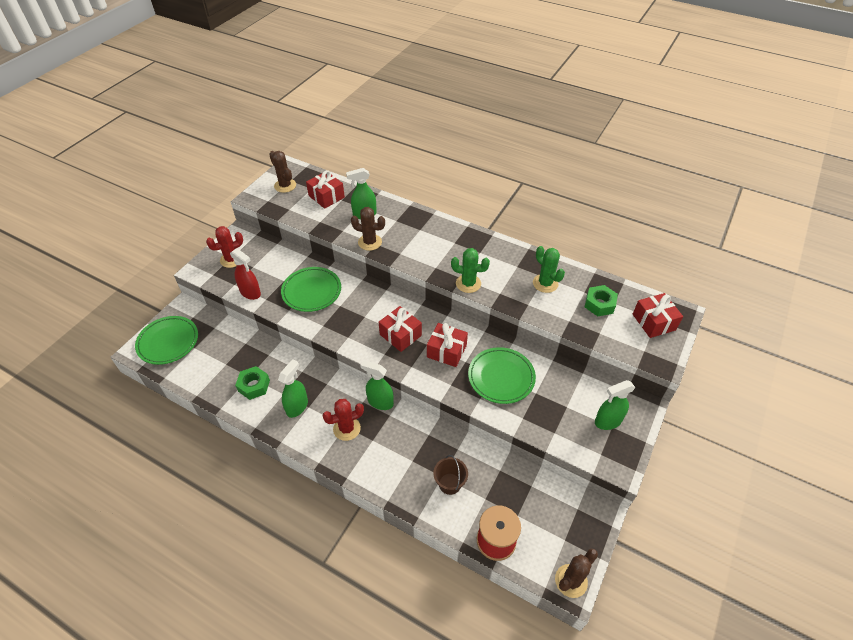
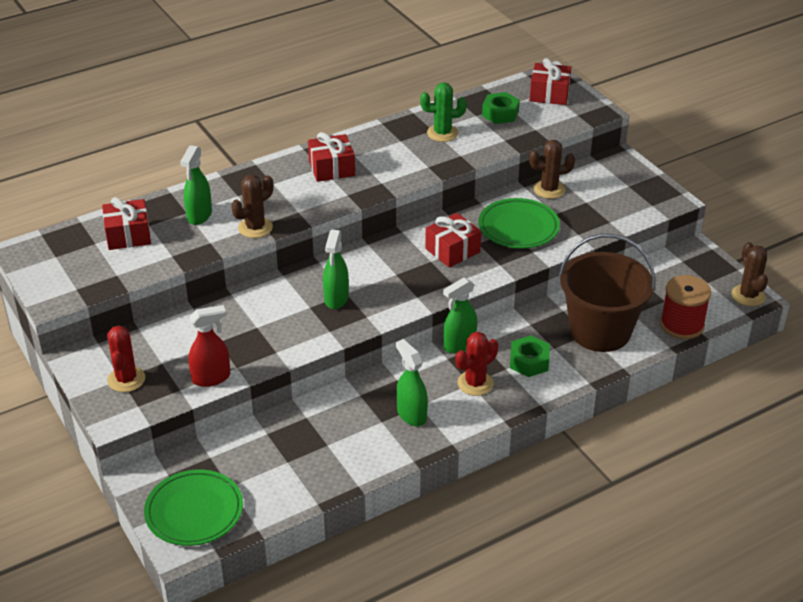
camera: 60 degrees left, 10 degrees down
(254, 386) = (347, 444): green nut -> green nut (529, 362)
(285, 186) = (62, 264): brown cactus -> brown cactus (549, 189)
(312, 291) = (263, 323): green plate -> none
(347, 428) = (475, 383): red cactus -> red cactus turned 45 degrees clockwise
(400, 335) = (400, 275): red gift -> red gift (332, 168)
(450, 483) = (600, 331): brown bucket -> brown bucket, size x2.25
(468, 283) = (394, 181): green cactus -> none
(607, 421) = (621, 185): green spray bottle -> green spray bottle (336, 299)

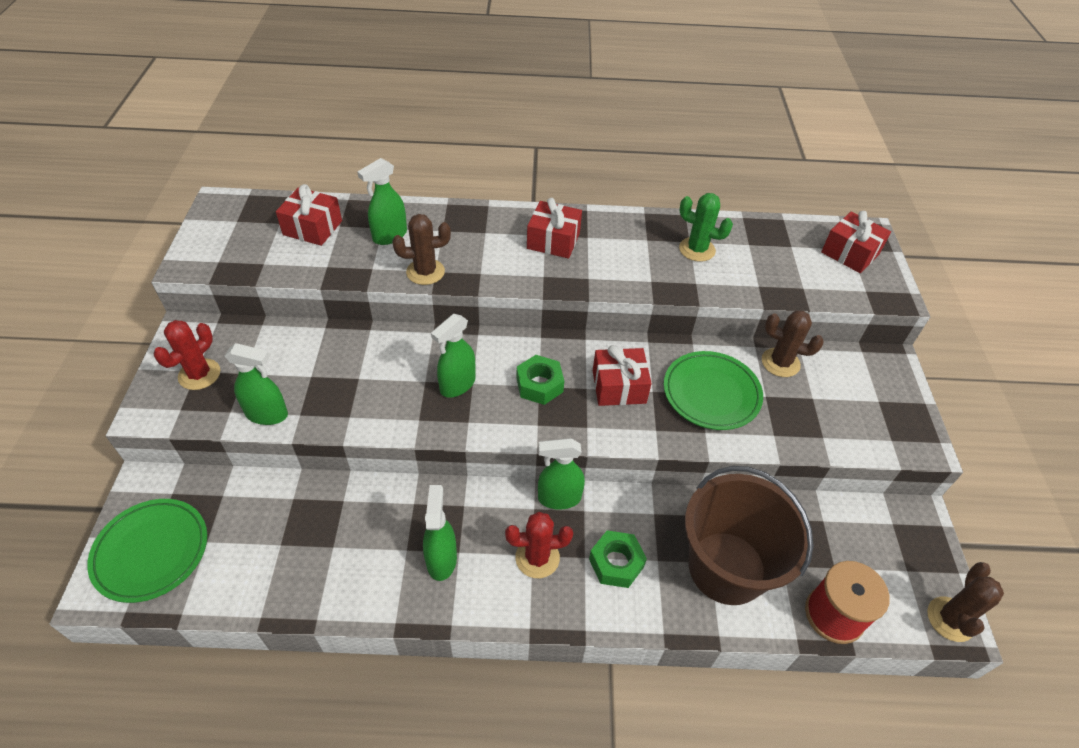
camera: 30 degrees right, 10 degrees up
(211, 378) = (267, 414): red spray bottle -> green spray bottle
(500, 113) = (777, 253): green nut -> green nut (539, 385)

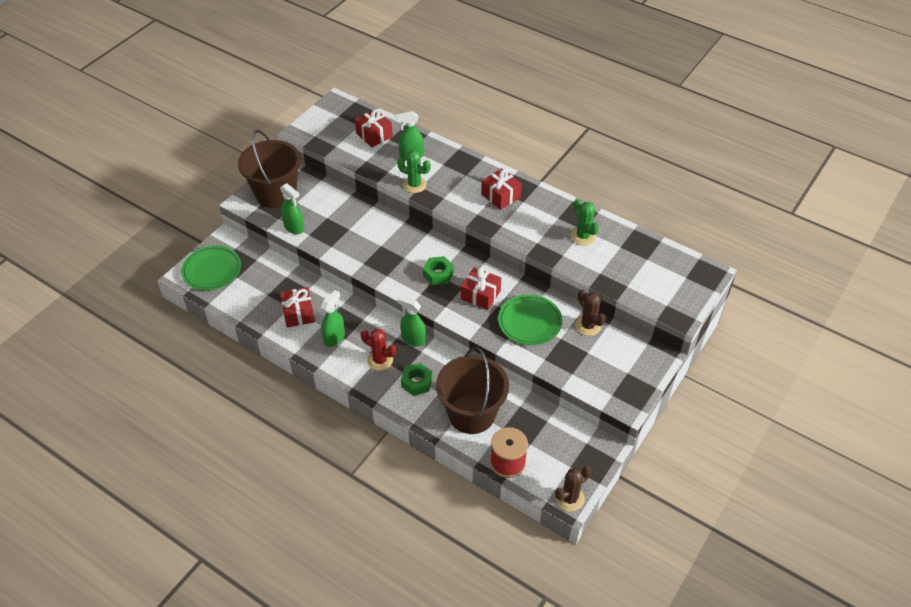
camera: 35 degrees right, 0 degrees up
(199, 374) = (276, 193): red cactus -> brown bucket
(425, 272) = (414, 185): brown cactus -> green cactus
(457, 385) = (395, 255): green spray bottle -> none
(850, 253) = (682, 279): red gift -> red gift (298, 313)

